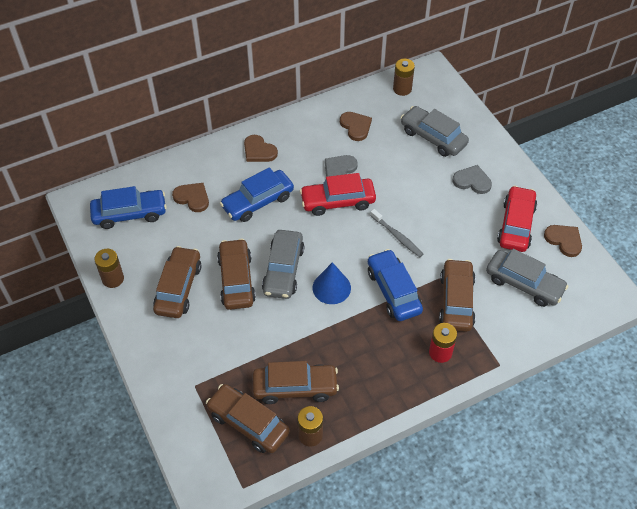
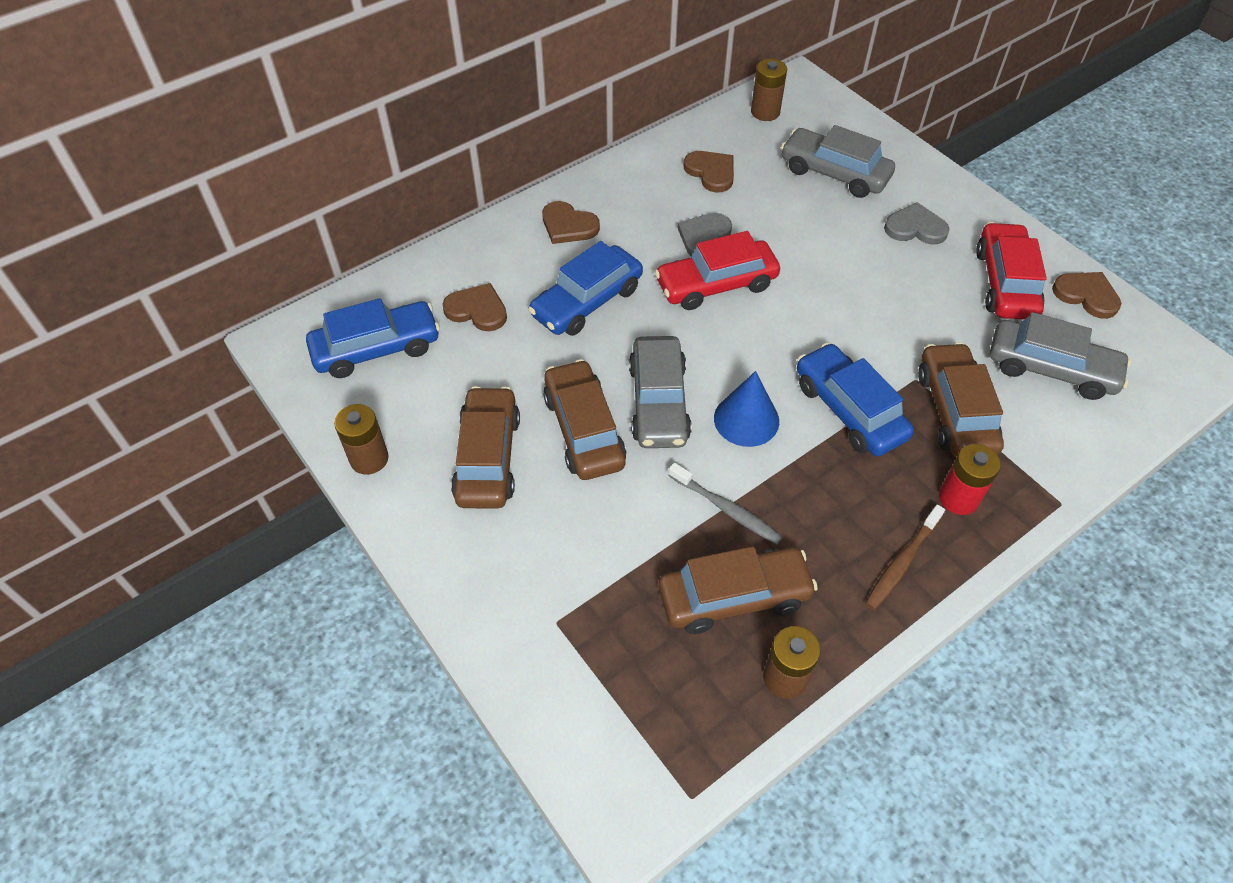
camera: 10 degrees left, 0 degrees up
(248, 423) = (669, 674): brown car -> none
(395, 384) = (902, 562): none -> brown toothbrush
(397, 236) = (827, 324): grey toothbrush -> grey toothbrush (726, 509)

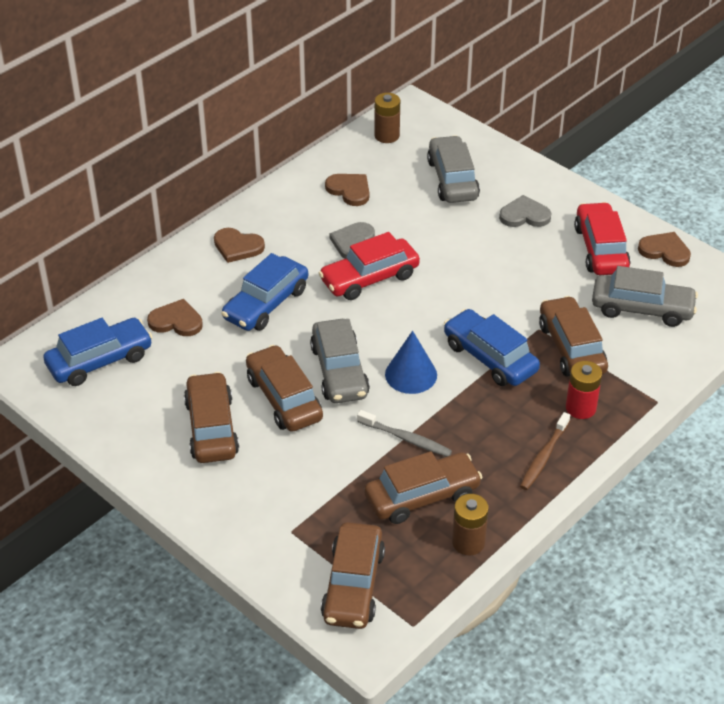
camera: 10 degrees left, 10 degrees down
(369, 459) = (116, 441): brown battery -> none
(621, 719) = (353, 585): none -> brown car
(834, 173) = (452, 179): grey car -> grey car turned 60 degrees clockwise

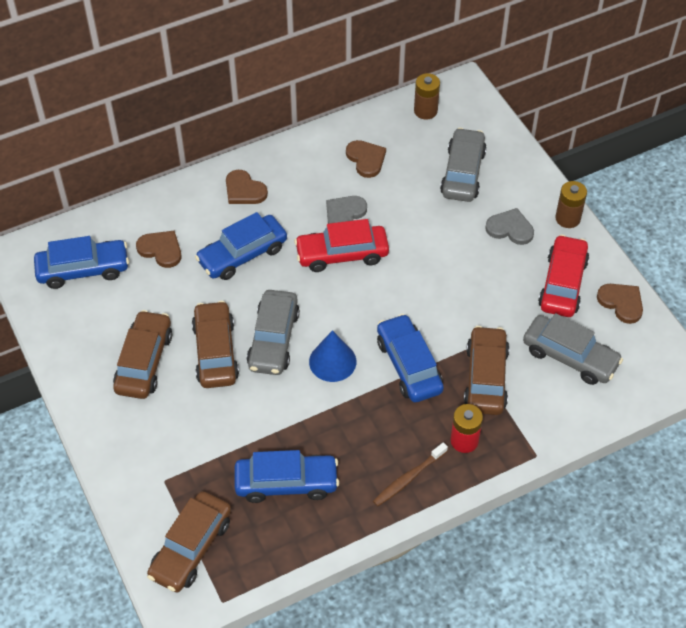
camera: 20 degrees right, 10 degrees up
(406, 438) = (299, 423): grey toothbrush -> none
(422, 496) = (286, 483): brown car -> blue car
(468, 542) = (304, 540): brown battery -> brown battery (567, 218)

